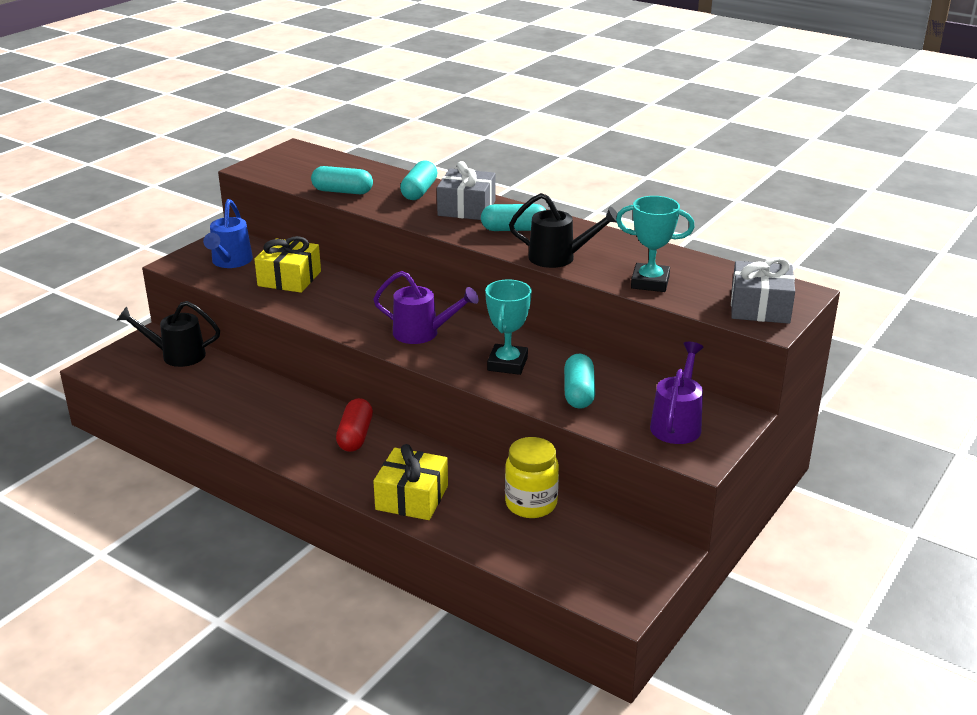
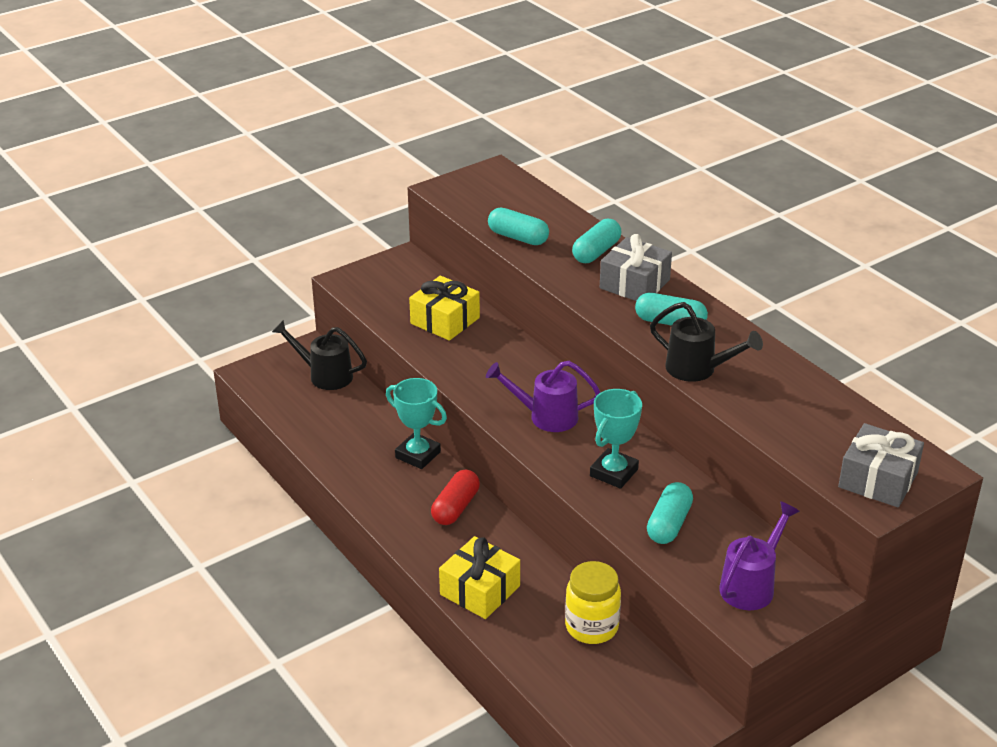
camera: 20 degrees right, 5 degrees up
(230, 262) = (396, 288): blue watering can -> none
(422, 333) = (546, 416): purple watering can -> purple watering can turned 150 degrees clockwise
(650, 282) = (777, 422): turquoise trophy -> turquoise trophy (418, 455)

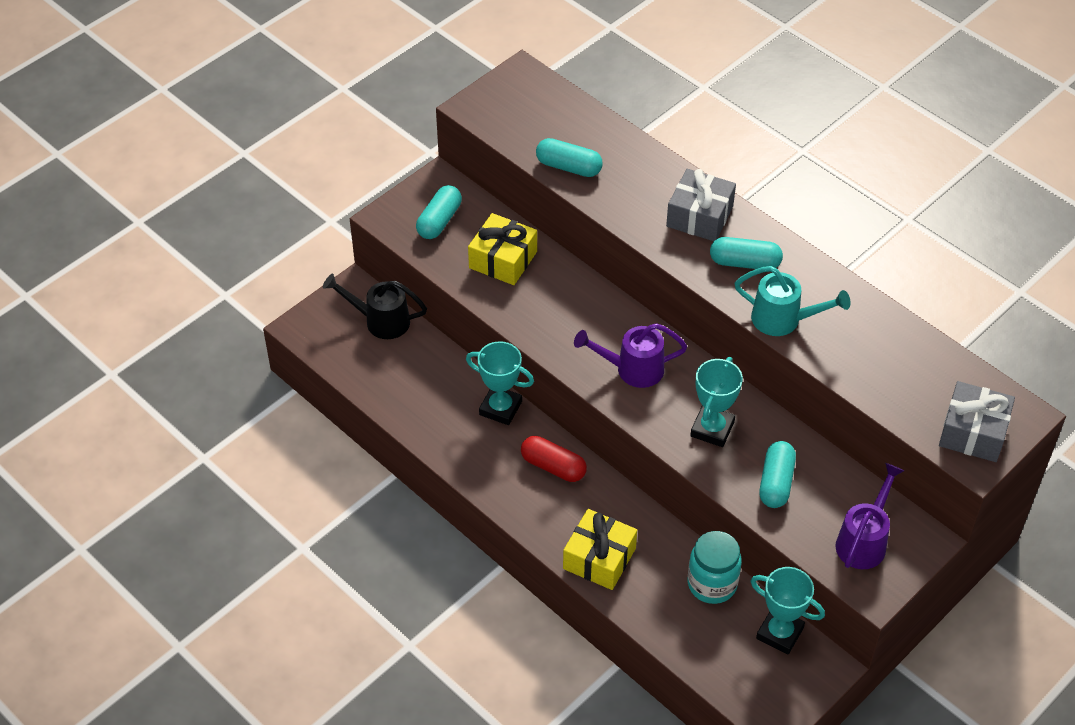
camera: 10 degrees left, 15 degrees up
(456, 508) = (553, 466): red capsule -> red capsule turned 75 degrees counterclockwise
(591, 627) = (712, 584): yellow jar -> turquoise jar
(596, 252) = (652, 177): turquoise capsule -> turquoise capsule (439, 221)
(653, 680) = (779, 633): none -> turquoise trophy
(697, 369) = (783, 320): black watering can -> turquoise watering can

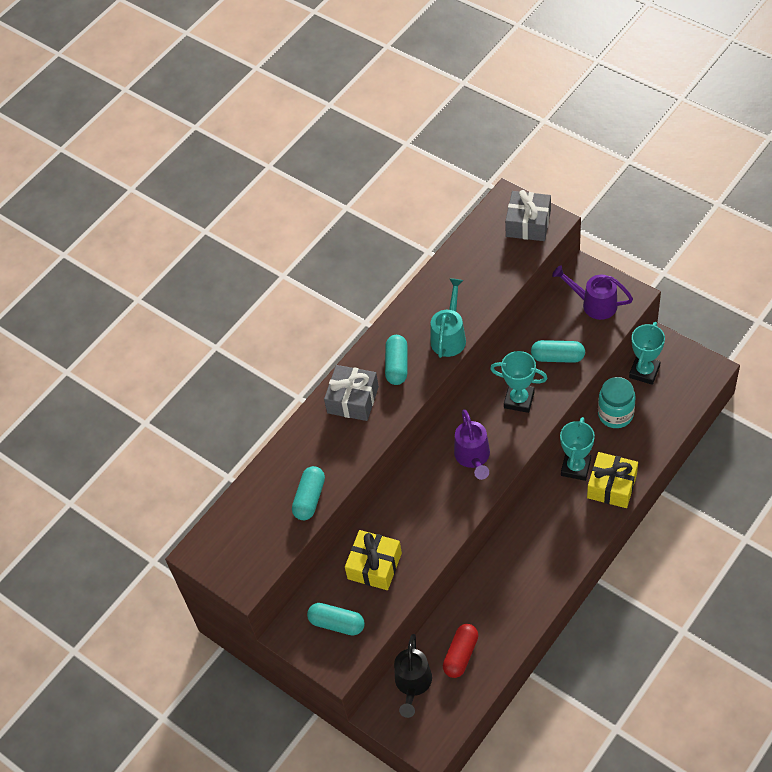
camera: 90 degrees left, 5 degrees up
(500, 408) = (488, 575): turquoise trophy -> turquoise trophy (575, 467)
(553, 466) = (536, 528): red capsule -> red capsule (461, 655)

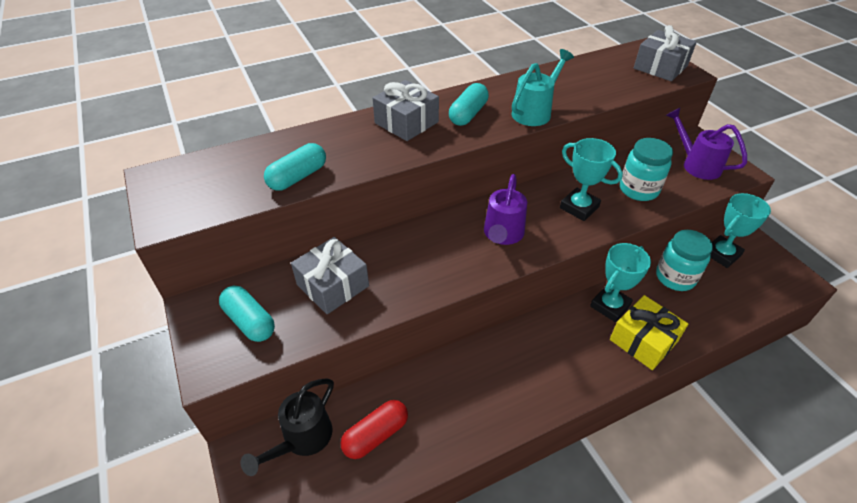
camera: 20 degrees right, 10 degrees down
(374, 566) = (333, 285): yellow gift -> grey gift
(557, 357) = (638, 190): turquoise capsule -> turquoise jar

